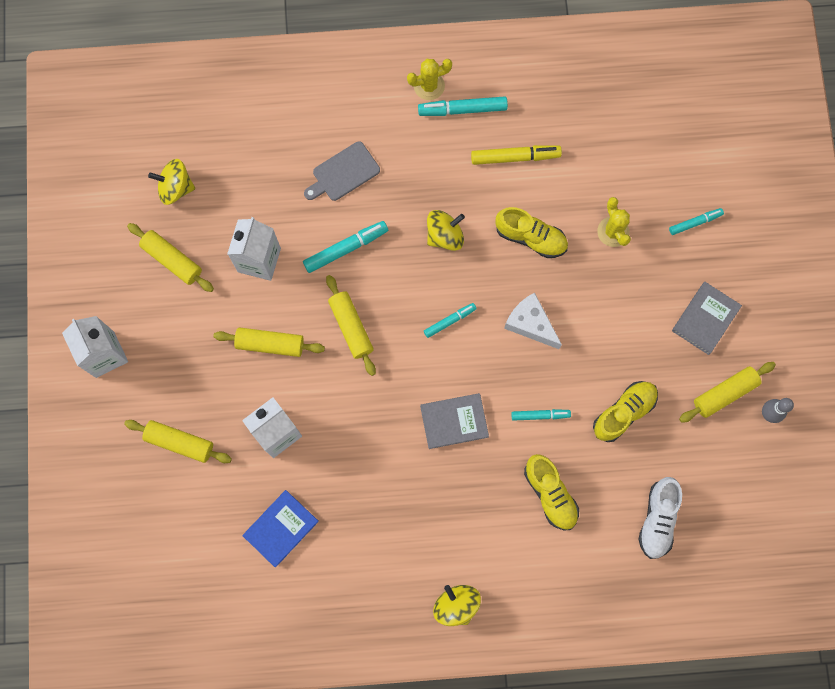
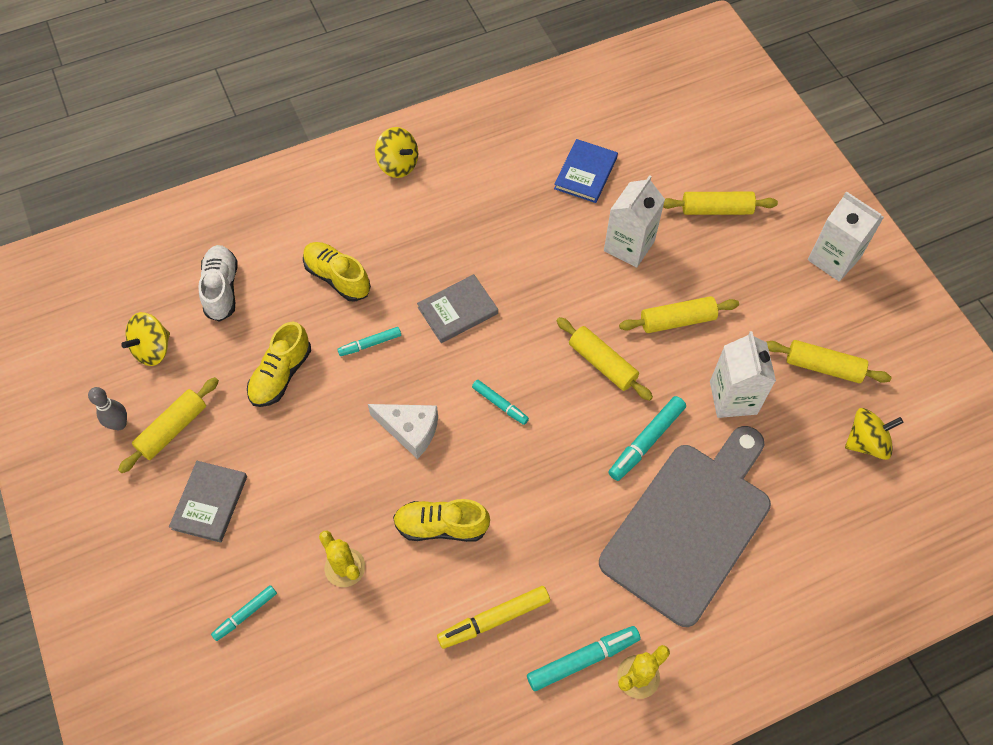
camera: 160 degrees right, 15 degrees down
(343, 173) = (690, 526): grey cutting board -> grey cutting board, size x2.22
(445, 236) = (542, 494): yellow spinning top -> yellow spinning top (153, 349)
(449, 321) = (500, 404): turquoise marker -> turquoise marker turned 90 degrees counterclockwise

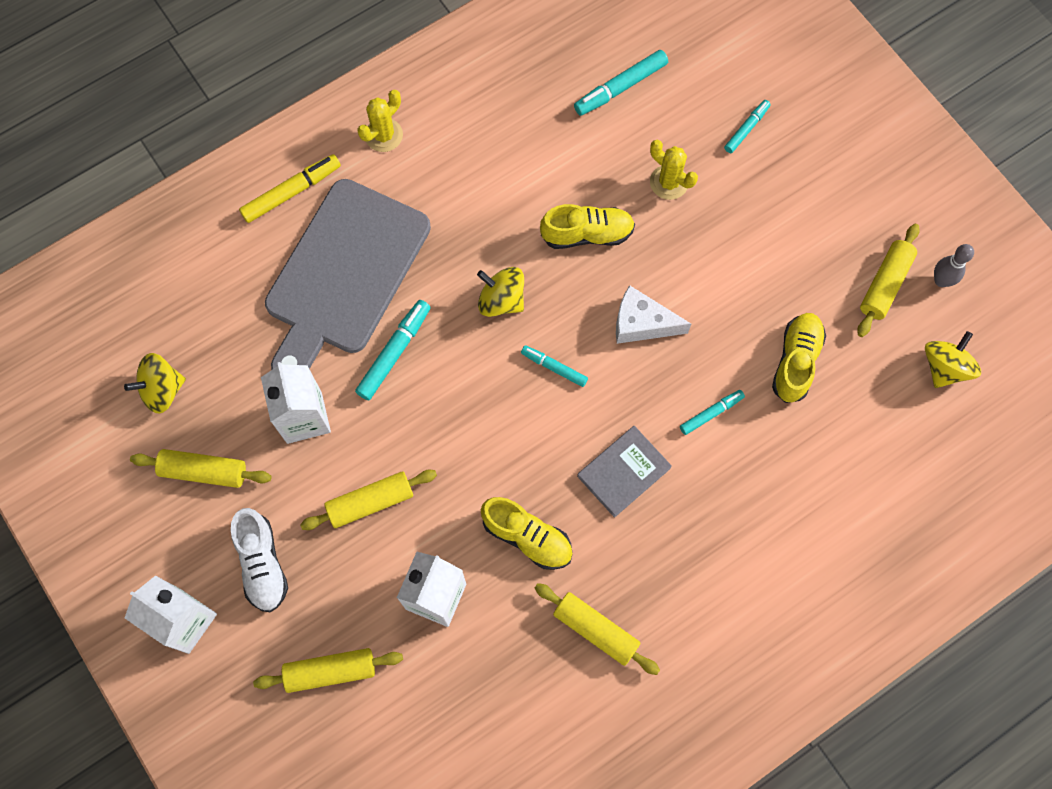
camera: 170 degrees right, 10 degrees up
(210, 502) = (818, 219): grey book -> none
(221, 289) = (900, 453): white shoe -> white shoe (262, 564)
(337, 278) = (773, 491): yellow shoe -> yellow shoe (527, 537)
(398, 165) = (747, 671): yellow spinning top -> yellow spinning top (501, 300)
(494, 619) = (520, 160): yellow marker -> yellow marker (291, 192)
(582, 659) = (434, 141): turquoise marker -> turquoise marker (620, 87)
(585, 173) = (503, 701): blue book -> none
(602, 364) = (450, 433): yellow rolling pin -> yellow rolling pin (596, 630)

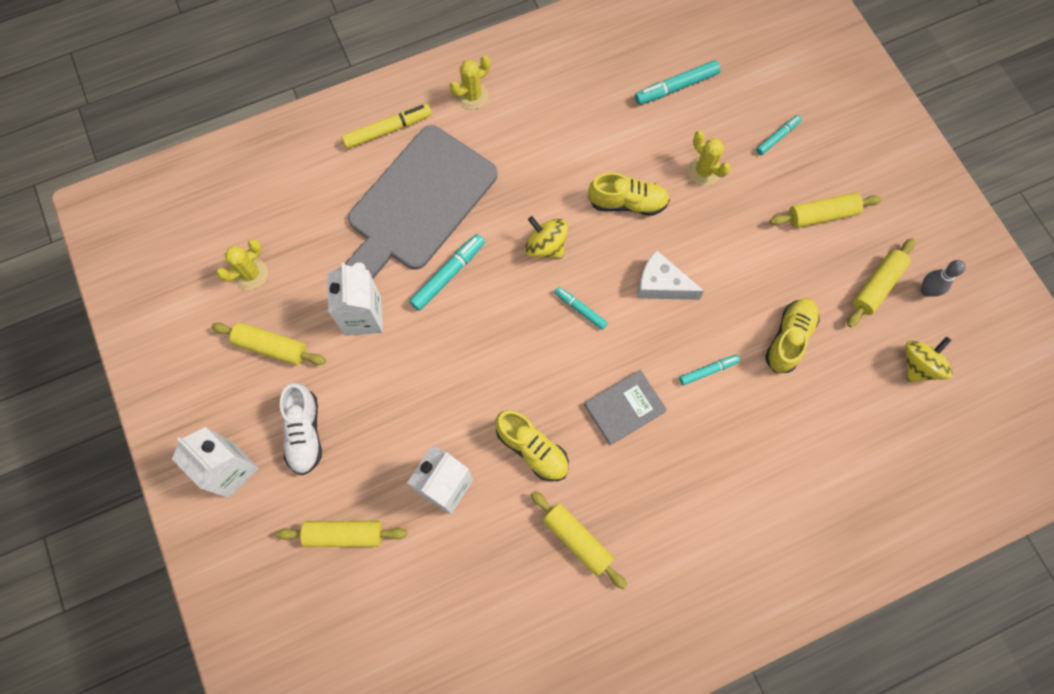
camera: 10 degrees right, 0 degrees up
(162, 390) = (251, 274): yellow spinning top -> yellow cactus
(370, 502) = (405, 397): yellow rolling pin -> yellow rolling pin (821, 215)

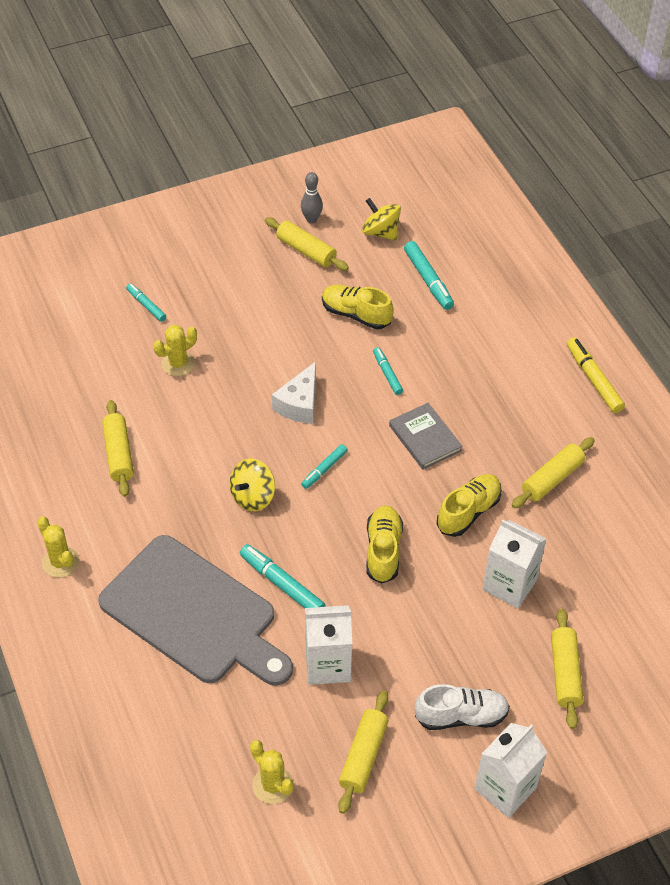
camera: 90 degrees left, 20 degrees down
(388, 130) = (95, 647): yellow marker -> yellow marker (593, 380)
(627, 203) = (208, 426): yellow shoe -> yellow shoe (383, 551)
(676, 87) = (77, 380): turquoise marker -> turquoise marker (428, 280)
(821, 215) = (233, 281): yellow rolling pin -> yellow rolling pin (119, 454)

